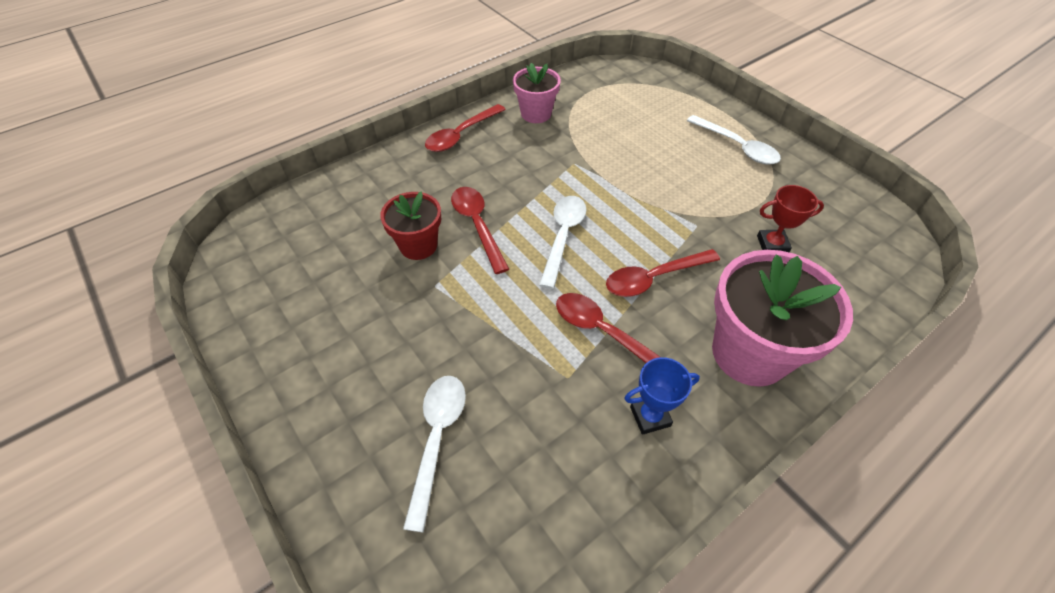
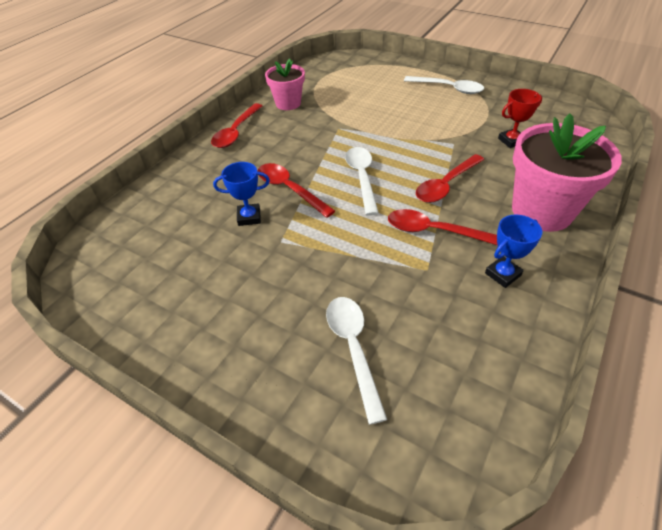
camera: 20 degrees left, 5 degrees down
(418, 245) = (249, 217): red flower pot -> blue trophy

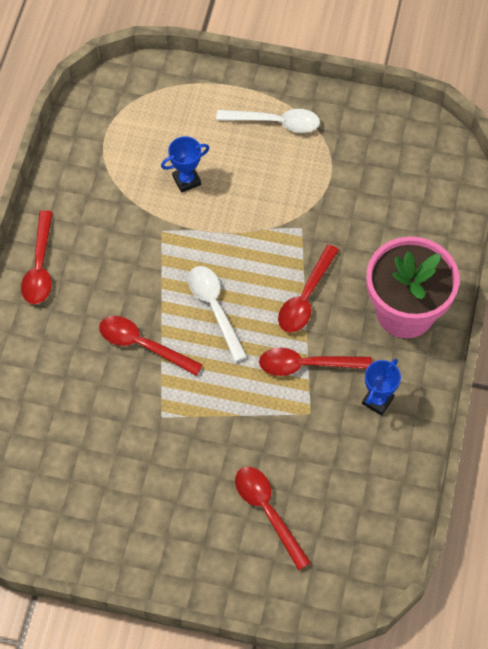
camera: 20 degrees left, 15 degrees up
(249, 217) = (116, 394): blue trophy -> blue trophy (186, 180)
(288, 103) = (82, 197): pink flower pot -> none
(353, 349) = (267, 511): white spoon -> red spoon
(511, 141) = (364, 208): red trophy -> none

